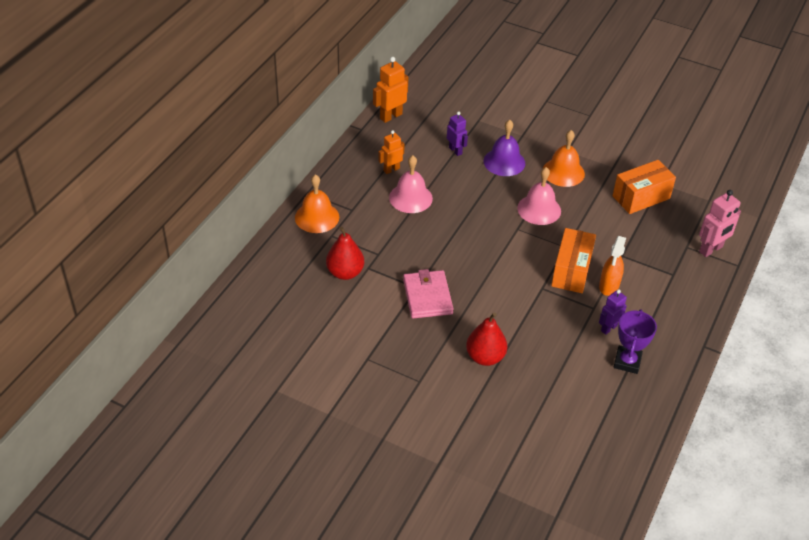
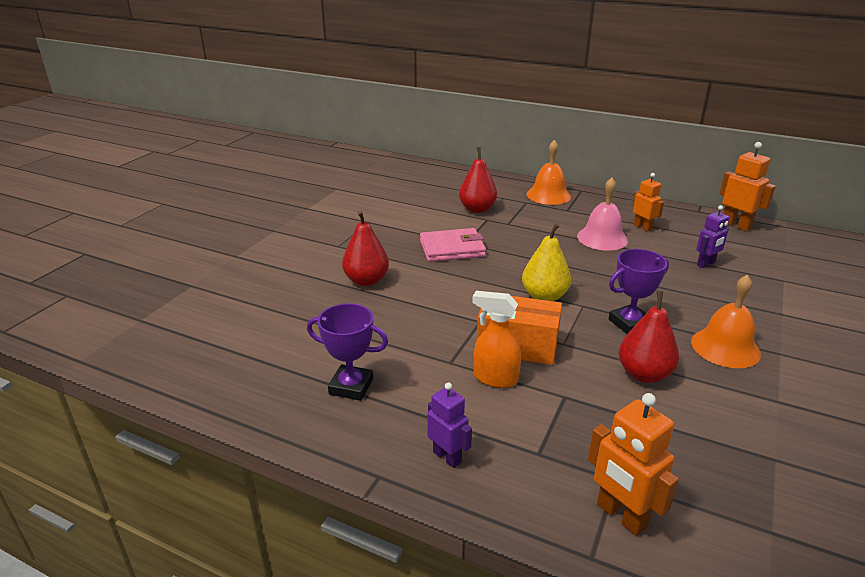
camera: 90 degrees right, 15 degrees down
(504, 162) = (710, 298): purple bell -> none
(506, 247) = (544, 296): none -> yellow pear
(539, 209) = (629, 323): pink bell -> purple trophy
(595, 215) = (644, 374): none -> red pear
(608, 328) = (413, 373): purple robot -> purple robot (447, 457)
(641, 197) = (718, 429): orange box -> none
(711, 249) = (621, 516): pink robot -> orange robot

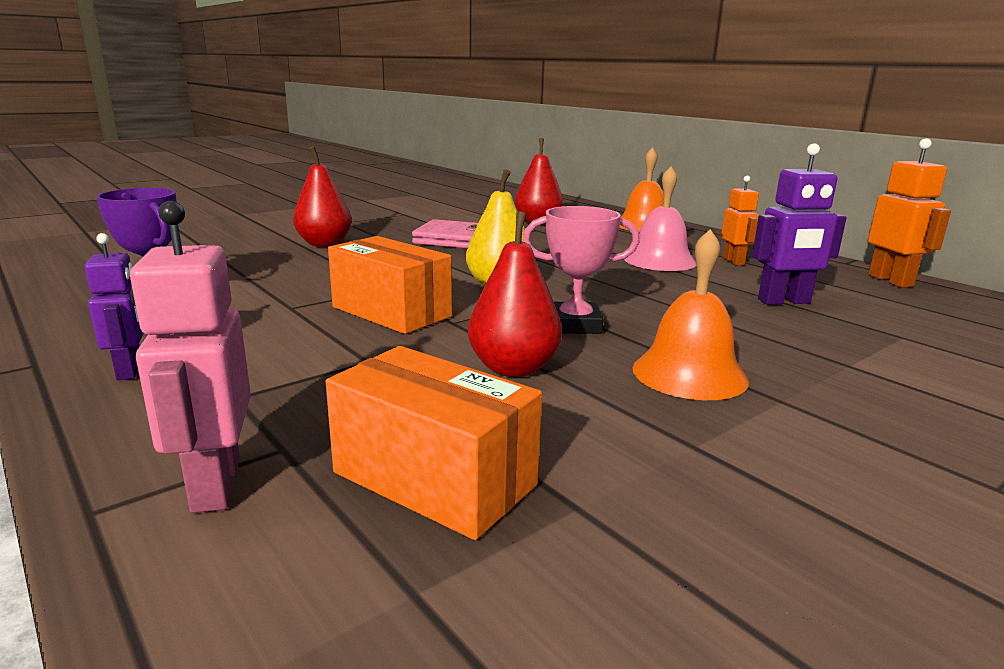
camera: 25 degrees right, 10 degrees down
(495, 378) = (313, 328): orange spray bottle -> none
(621, 516) = (215, 485): orange robot -> pink robot
(629, 323) = (575, 325): purple trophy -> pink trophy
(704, 468) = (434, 479): none -> orange box
(706, 264) = (784, 301): purple robot -> purple robot, size x1.50

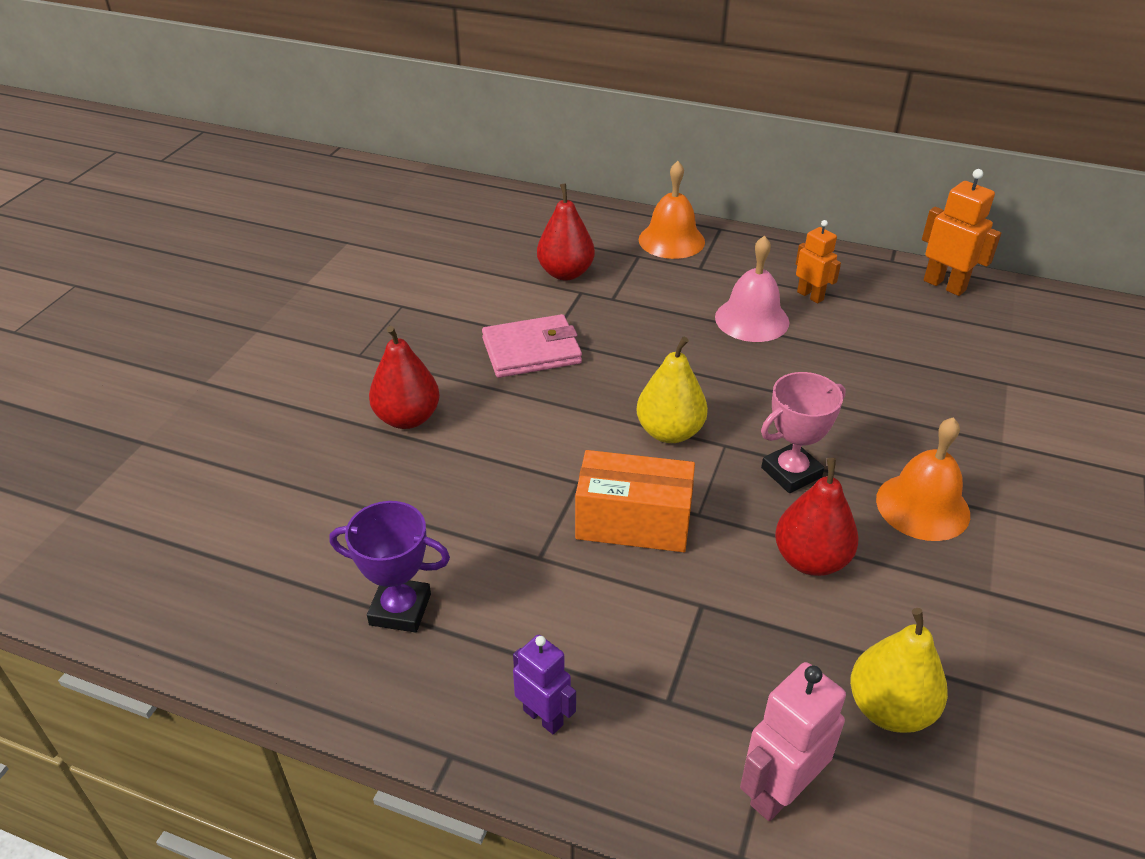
camera: 30 degrees left, 20 degrees up
(215, 485) = (779, 791): pink robot -> pink robot turned 90 degrees clockwise
(434, 479) = (889, 709): orange box -> yellow pear
(784, 301) = (900, 359): purple robot -> none

